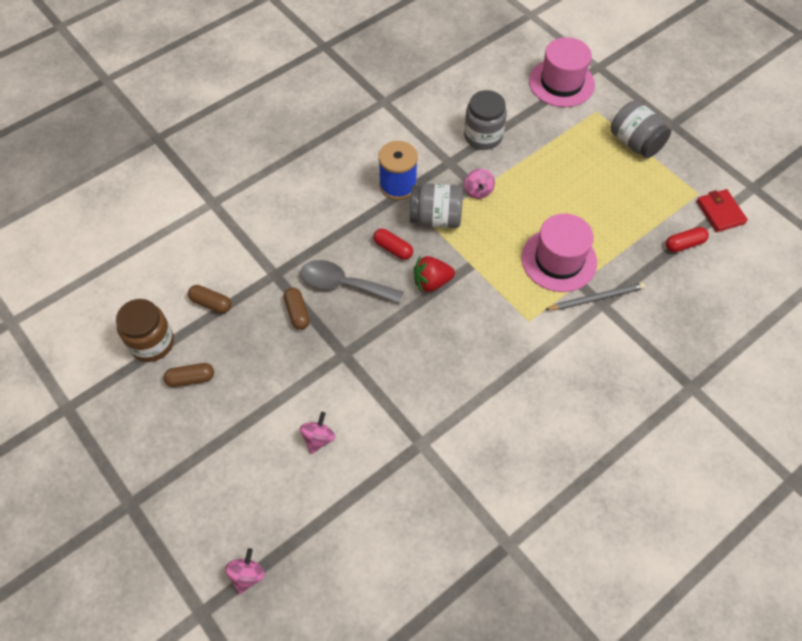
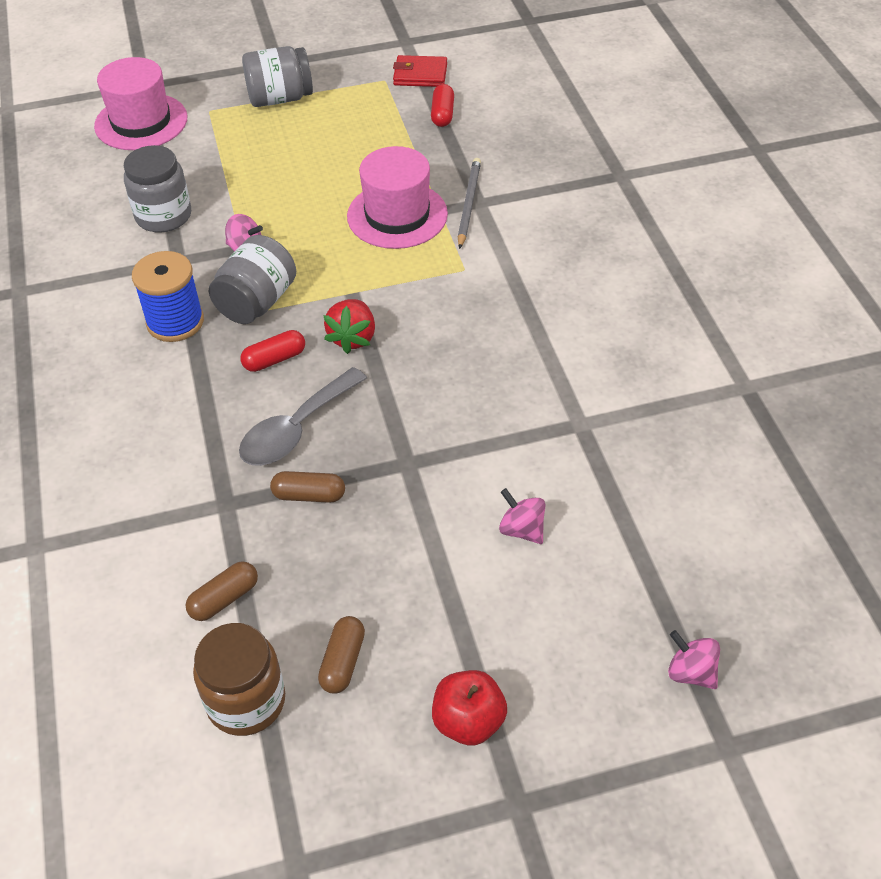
camera: 65 degrees left, 10 degrees down
(173, 458) = (468, 721): none -> red apple

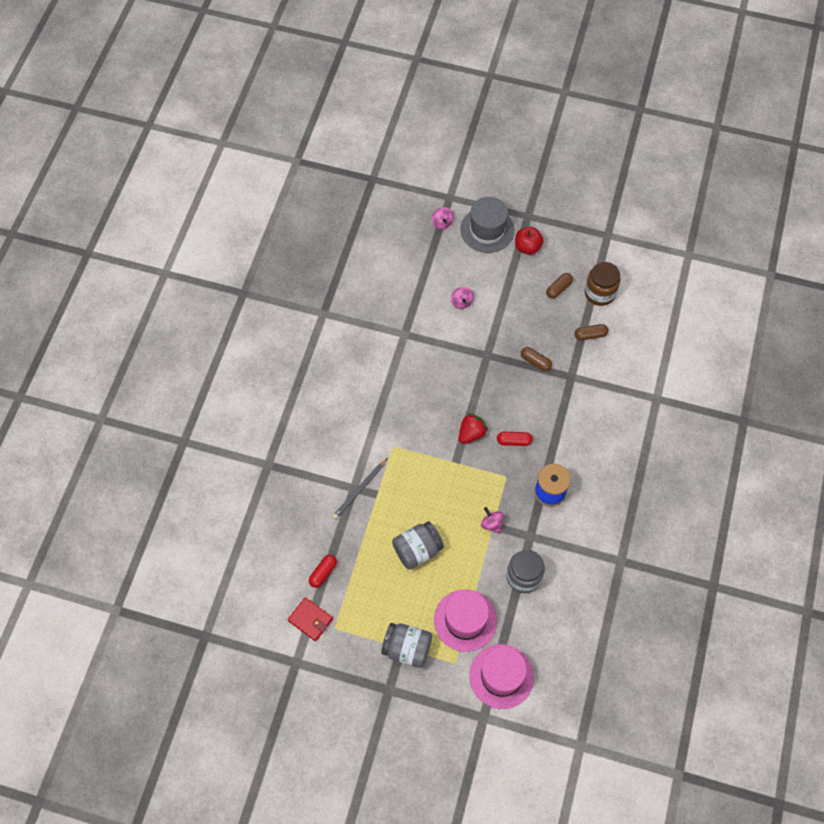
camera: 150 degrees left, 15 degrees up
(257, 302) = (504, 482): grey jar -> grey jar (417, 550)
(296, 429) = (524, 397): grey spoon -> none
(397, 215) = (401, 503): pink hat -> pink hat (465, 620)
(585, 713) = (487, 230): none -> grey hat

